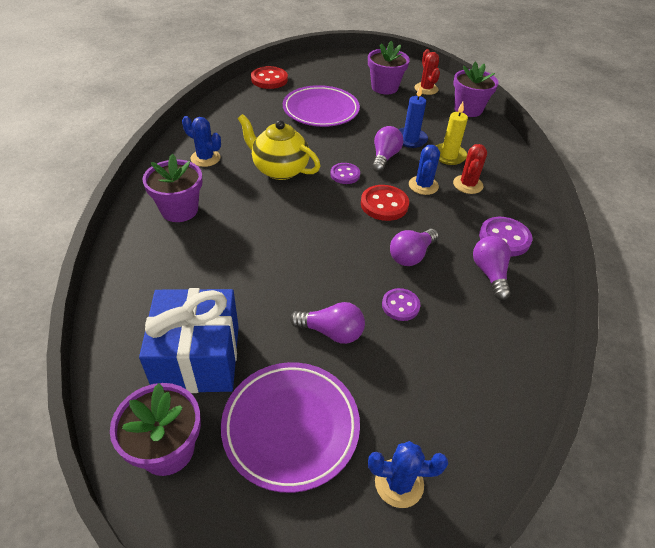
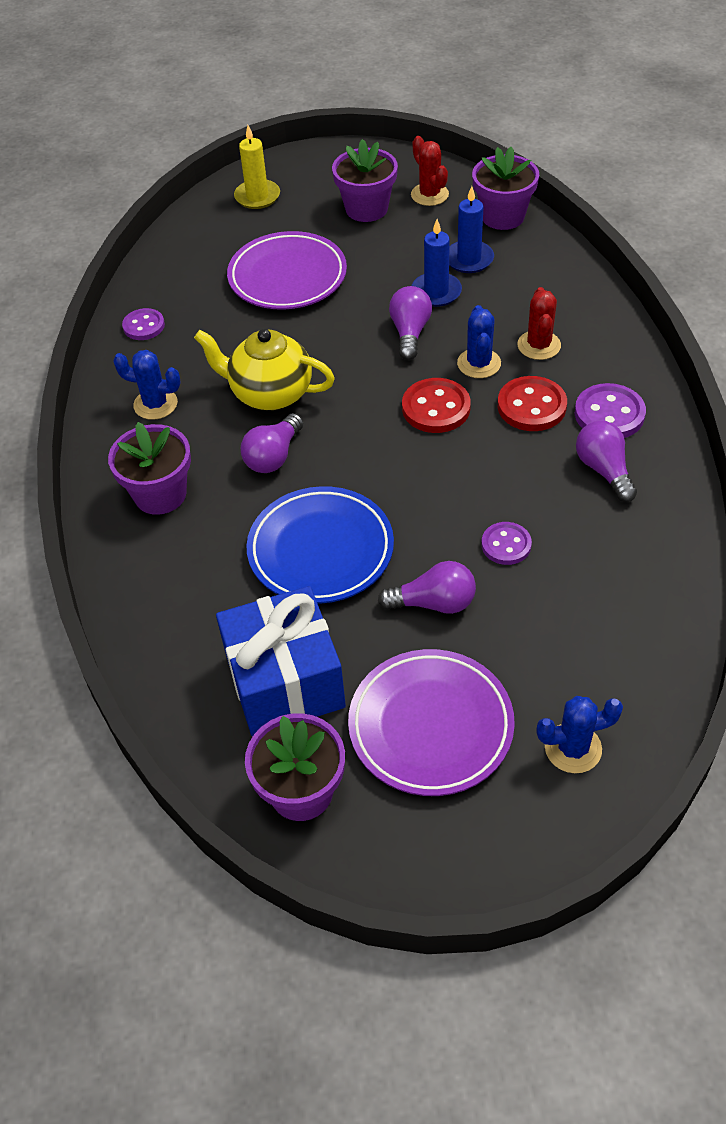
camera: 10 degrees left, 5 degrees up
(267, 273) = (321, 550): none -> blue plate
(269, 79) = (185, 240): red button -> red button (531, 406)
(345, 174) = (365, 376): purple button -> purple button (144, 326)
(411, 255) = (497, 473): purple light bulb -> purple light bulb (273, 456)
(438, 127) = (469, 259): none -> blue candle
(449, 156) = (499, 305): yellow candle -> yellow candle (257, 196)

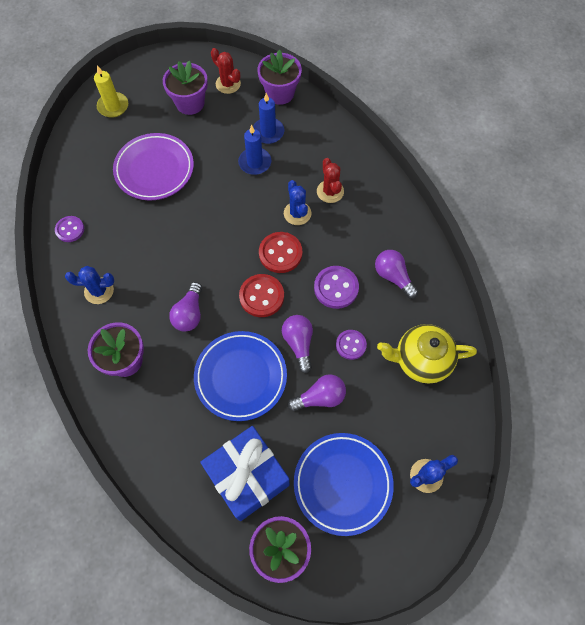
camera: 20 degrees left, 15 degrees up
(269, 393) = (172, 265): yellow teapot -> yellow teapot (421, 360)
(410, 332) = (247, 198): purple light bulb -> purple light bulb (299, 343)
(430, 726) = (342, 484): purple plate -> blue plate
(531, 406) = (338, 239): red button -> red button (261, 296)
(609, 414) = (385, 234): purple button -> purple button (336, 288)

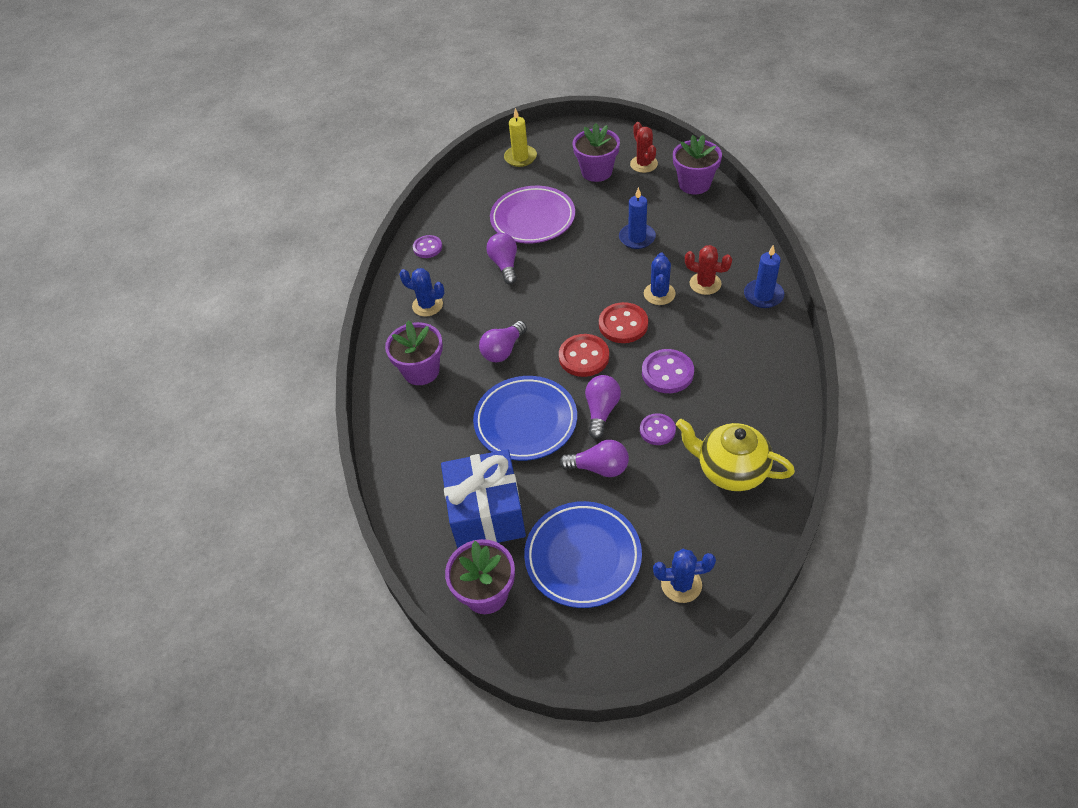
camera: 30 degrees right, 15 degrees down
(268, 132) = (664, 215): blue candle -> blue candle (763, 295)
(330, 191) = (705, 284): red cactus -> red cactus turned 75 degrees counterclockwise
(393, 277) = (737, 381): purple light bulb -> purple light bulb (505, 265)

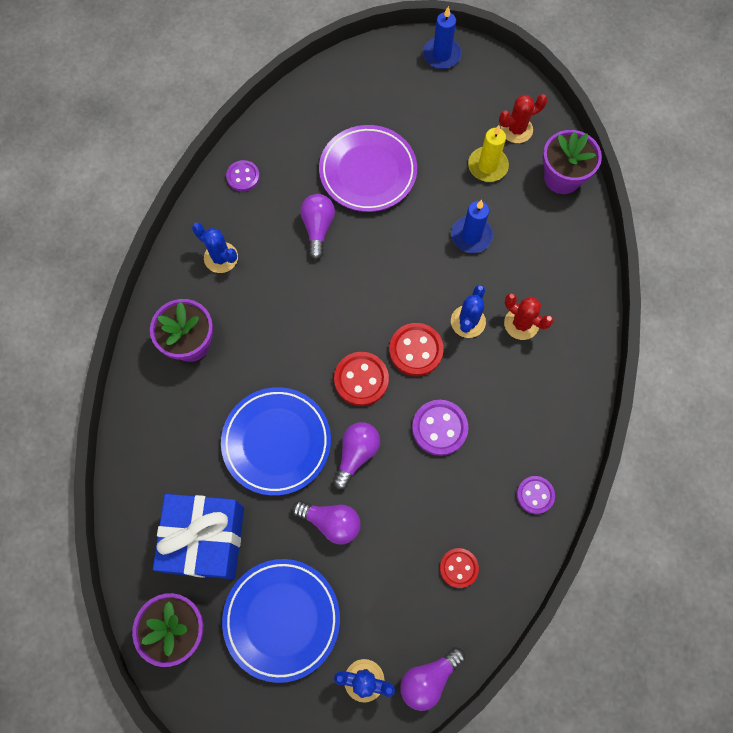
camera: 10 degrees right, 20 degrees up
(503, 350) = (281, 343): purple light bulb -> purple light bulb (428, 678)
(520, 158) = (382, 75): yellow candle -> yellow candle (487, 166)
(596, 172) = (460, 124): purple flower pot -> none
(643, 164) = (516, 129): red cactus -> red cactus turned 75 degrees clockwise
(657, 430) = (404, 496): purple button -> purple button (535, 495)
(730, 470) = (458, 568): yellow teapot -> red button
(763, 295) = (577, 360): blue candle -> blue candle (441, 55)

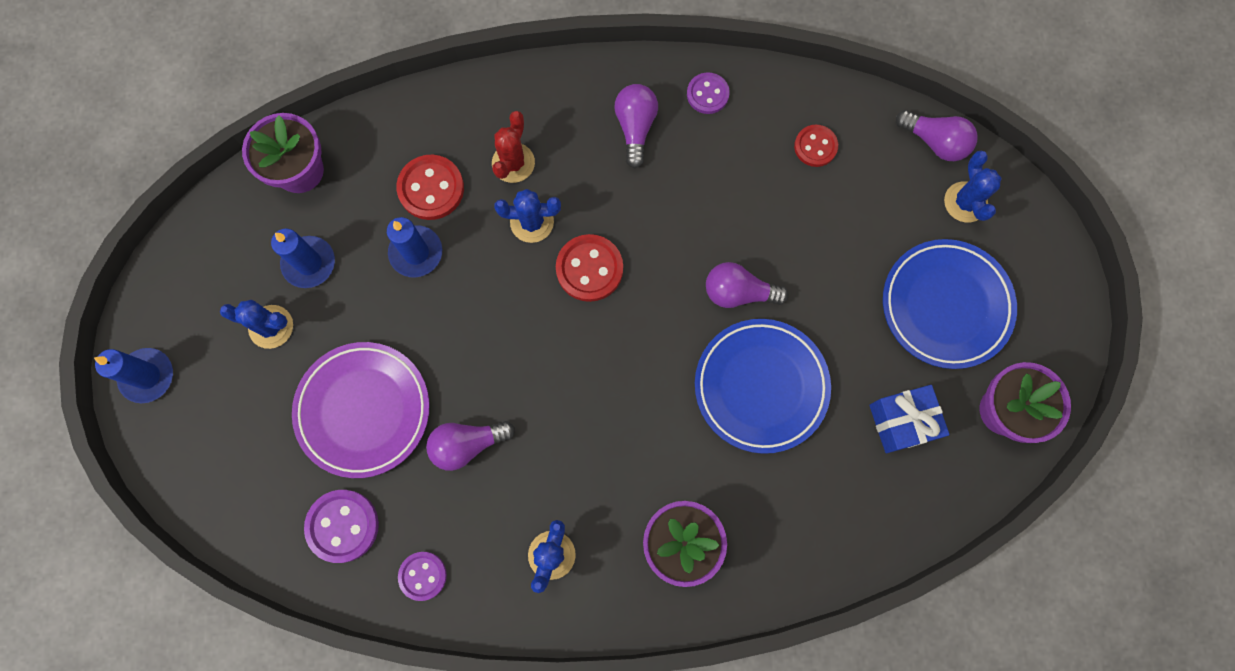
camera: 110 degrees left, 5 degrees up
(205, 539) = (902, 422): blue gift -> blue gift, size x0.62
(331, 522) = (824, 292): purple light bulb -> purple light bulb (635, 127)
(361, 379) = (649, 318): red button -> red button (431, 188)
(439, 428) = (673, 213): purple button -> purple button (342, 526)
(449, 132) = (271, 327): none -> blue cactus
(487, 166) = (309, 263): yellow candle -> blue candle
(516, 129) = (243, 244): red cactus -> none

